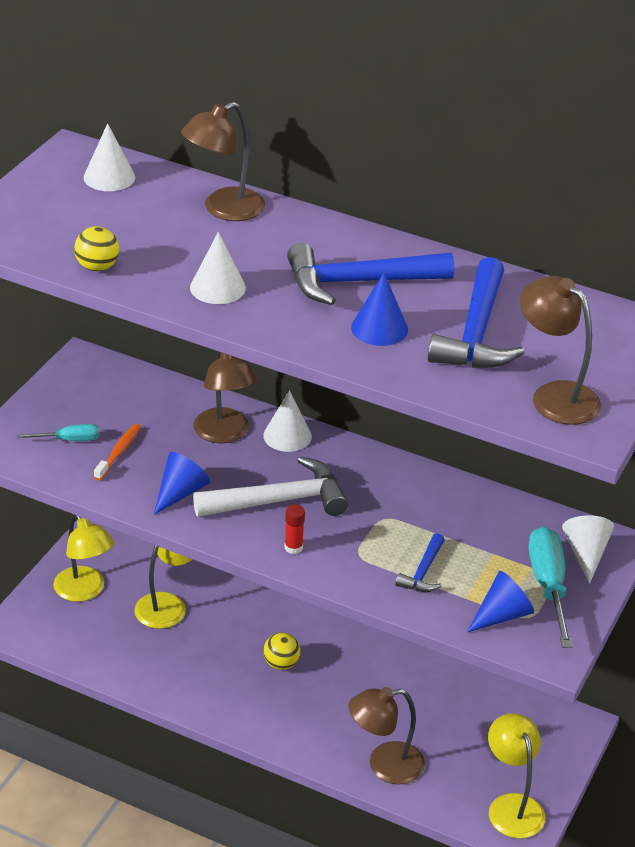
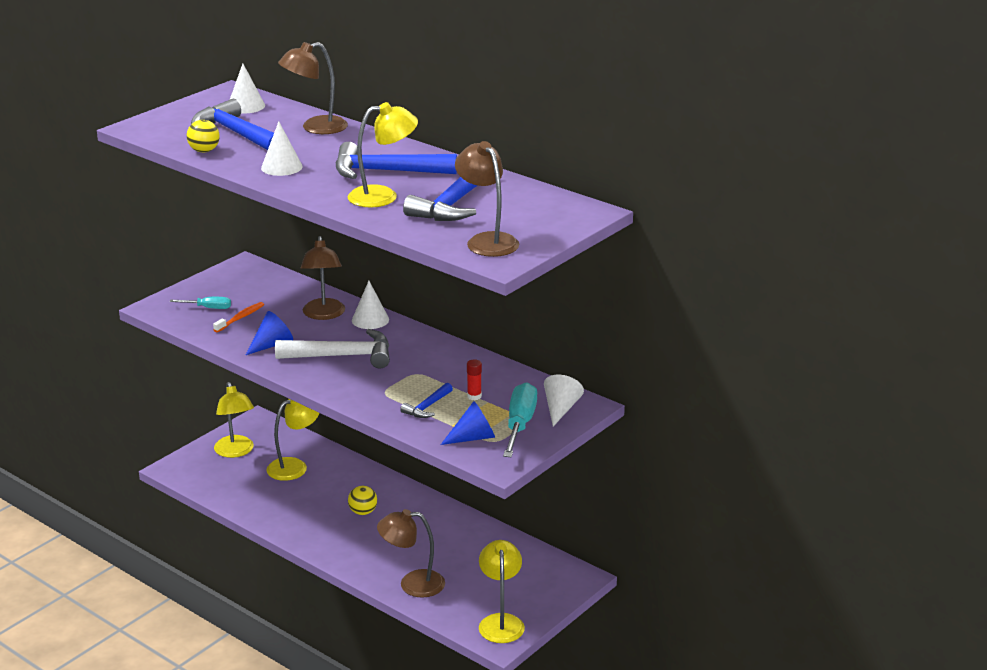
camera: 15 degrees right, 10 degrees down
(124, 230) = (236, 133): none -> blue hammer
(293, 547) = (337, 383): red glue stick -> red glue stick (474, 396)
(379, 328) = (383, 196): blue cone -> yellow lamp

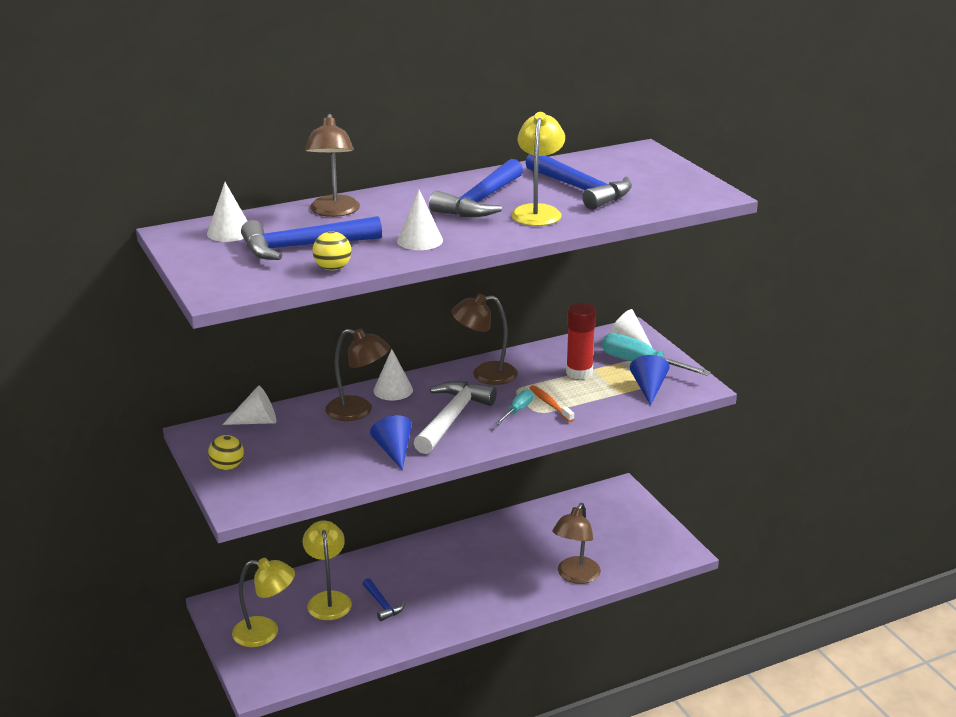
camera: 65 degrees left, 0 degrees up
(208, 308) = (275, 473): turquoise screwdriver -> turquoise screwdriver (517, 410)
(240, 318) = (318, 458): orange toothbrush -> orange toothbrush (550, 404)
(278, 280) = (257, 421): none -> white cone
(363, 512) = (442, 576): yellow ball -> yellow ball (227, 467)
(427, 407) = (581, 397): blue hammer -> blue hammer (382, 604)
(474, 396) = (579, 372): red glue stick -> red glue stick, size x1.94
(487, 241) = (670, 191): brown lamp -> brown lamp (485, 374)
(501, 622) = (657, 544): yellow lamp -> none

